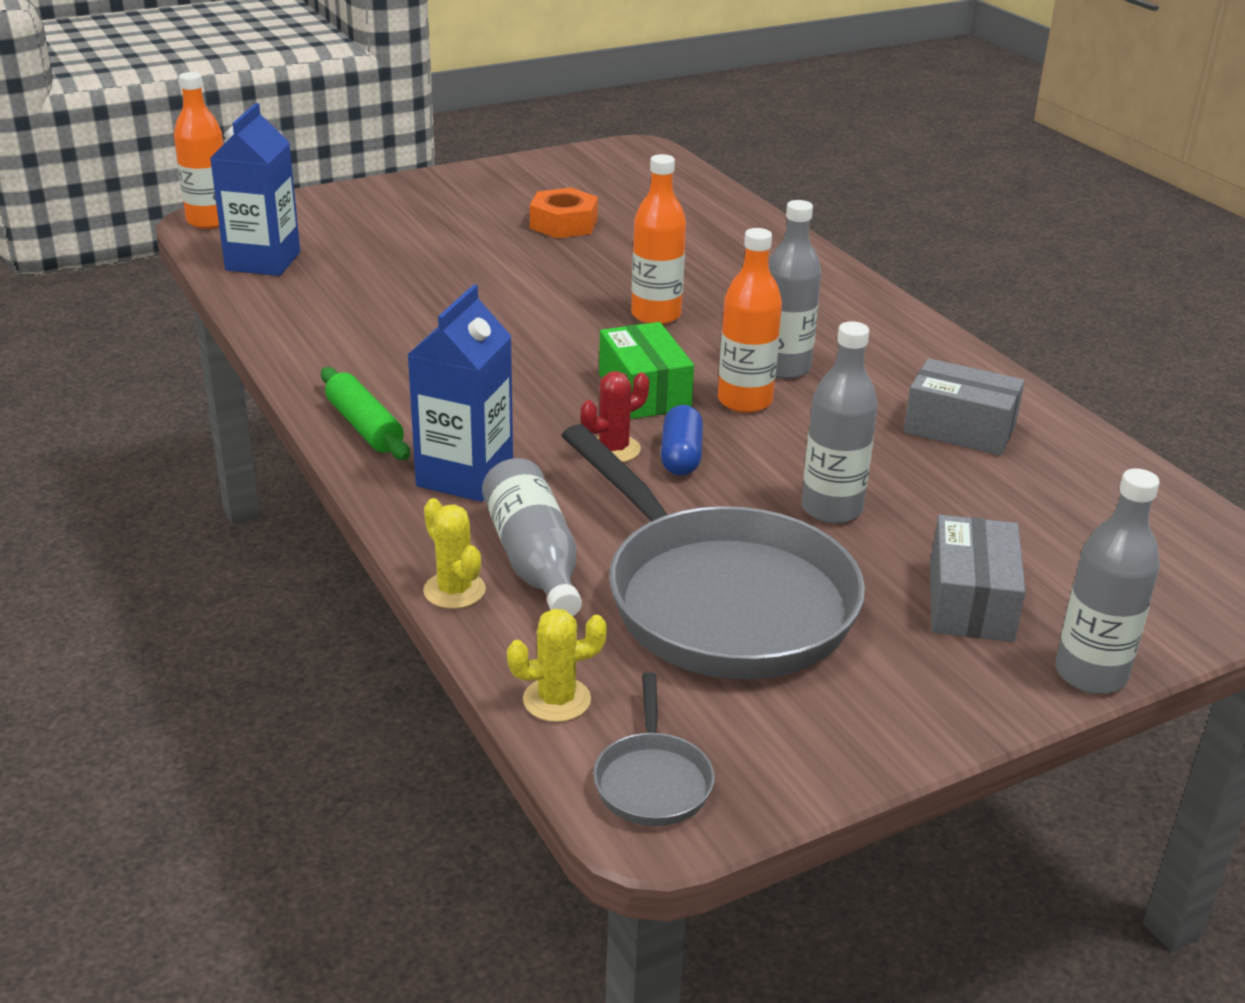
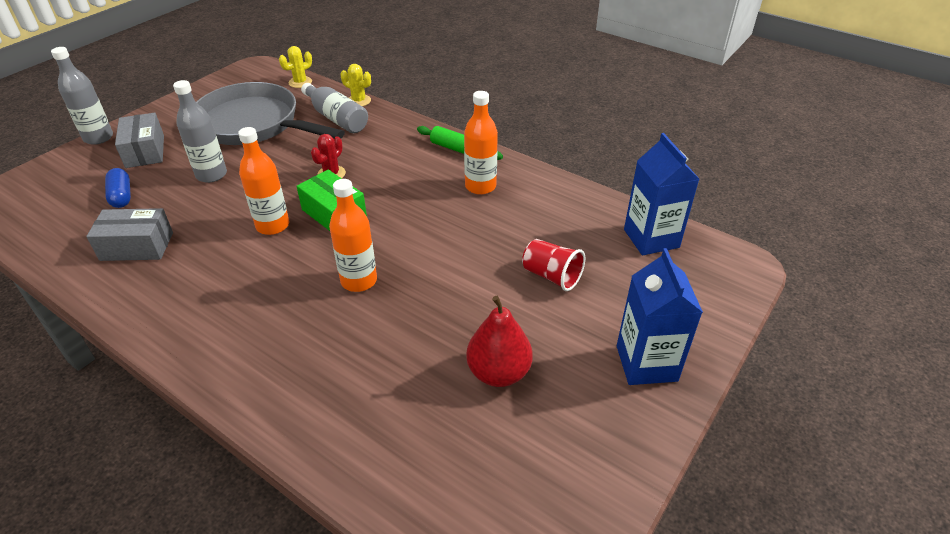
camera: 155 degrees right, 10 degrees up
(209, 221) = (742, 265): orange bottle -> orange bottle (480, 186)
(426, 264) = (551, 276): none -> red cup
(465, 476) = (391, 141): blue carton -> blue carton (646, 363)
(564, 224) = (498, 372): orange nut -> red pear
(652, 781) = (259, 73): grey pan -> none
(681, 456) = (295, 180): blue capsule -> blue capsule (121, 196)
(784, 368) = (254, 260): grey bottle -> none

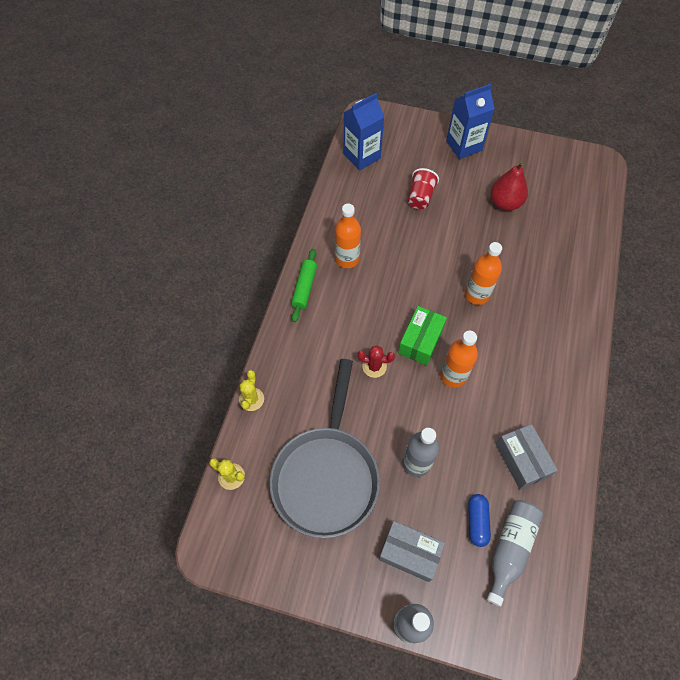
camera: 110 degrees left, 20 degrees up
(121, 196) = (477, 521): blue capsule -> blue capsule turned 45 degrees counterclockwise
(145, 151) = (409, 553): grey box -> grey box turned 60 degrees clockwise
(336, 118) = (289, 404): grey bottle -> grey bottle (510, 549)

